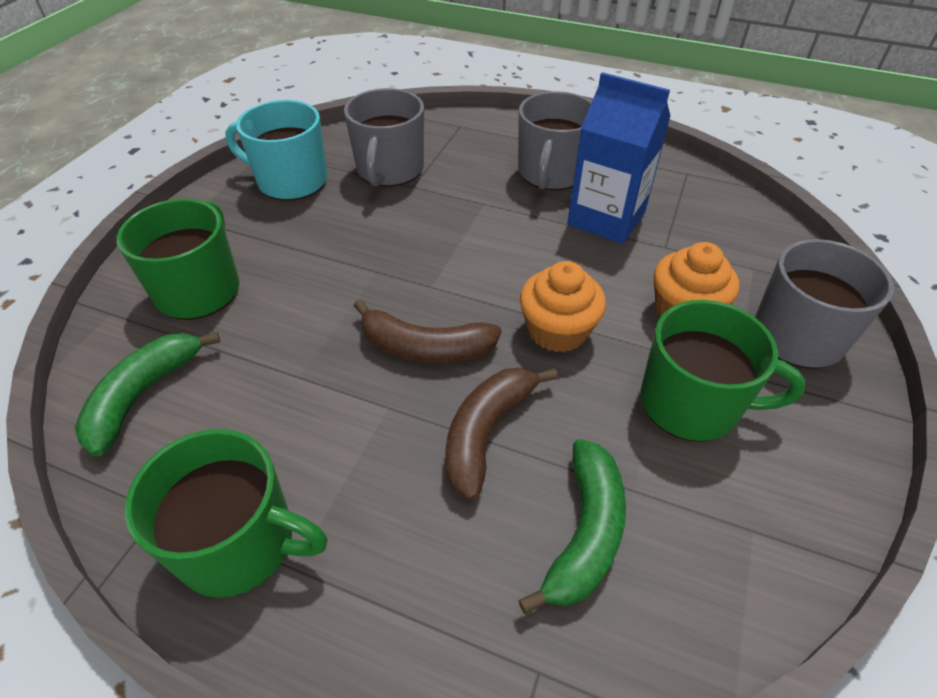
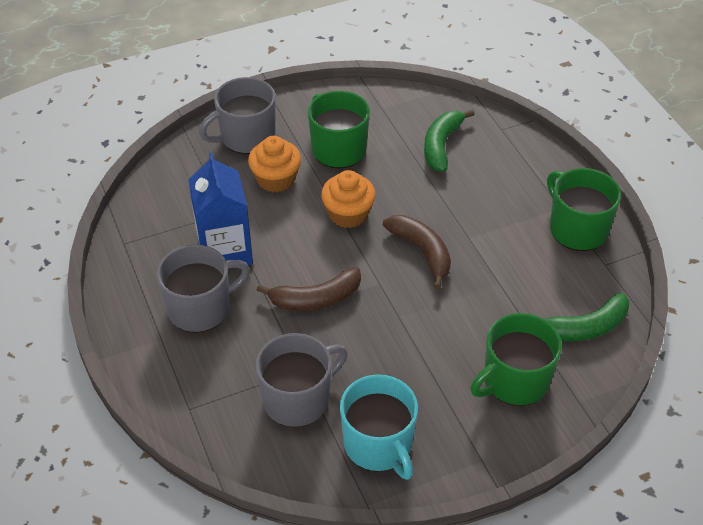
camera: 135 degrees left, 0 degrees up
(486, 432) = (437, 198): brown banana -> brown banana (316, 299)
(585, 533) = (441, 145): green banana -> green banana turned 45 degrees counterclockwise

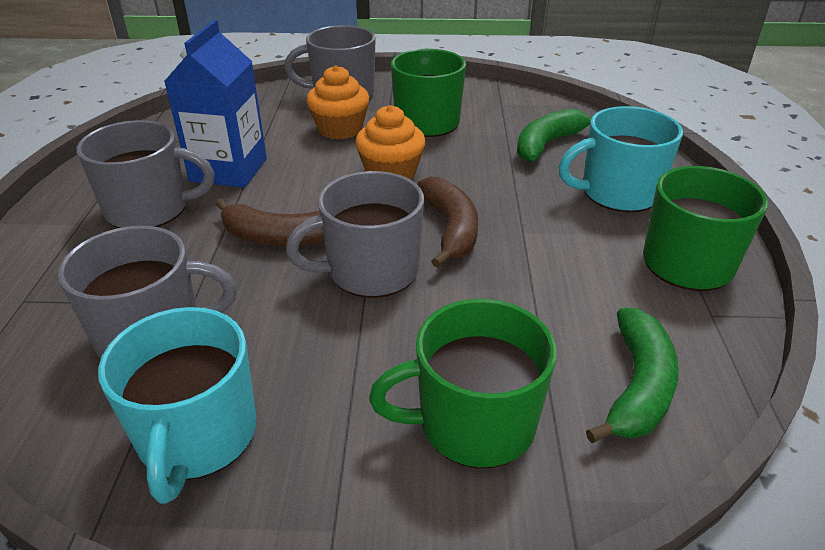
camera: 25 degrees right, 10 degrees down
(394, 304) = (371, 271): none -> grey mug
(512, 181) = (618, 193): none -> turquoise mug
(585, 327) = (637, 387): green banana -> green banana turned 75 degrees counterclockwise

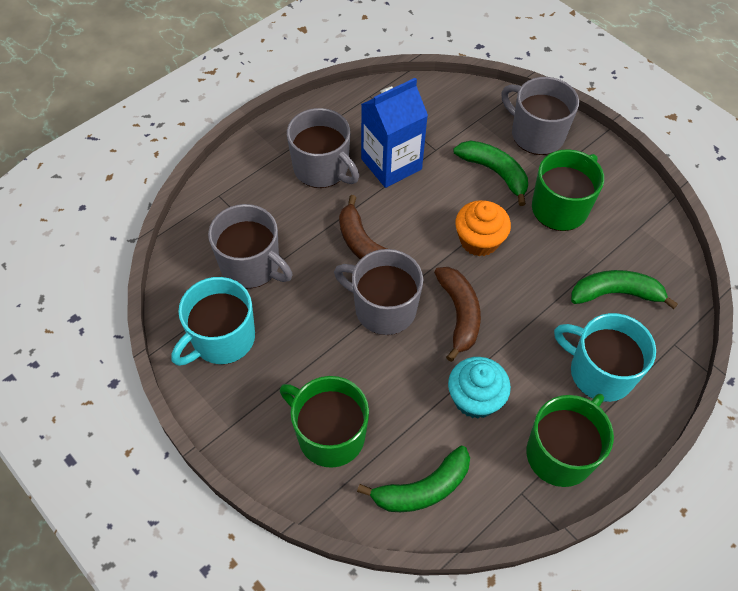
camera: 45 degrees right, 20 degrees up
(340, 129) = (495, 172): orange cupcake -> green banana
(451, 229) = (459, 314): brown banana -> brown banana turned 45 degrees counterclockwise
(561, 277) = (475, 398): none -> turquoise cupcake

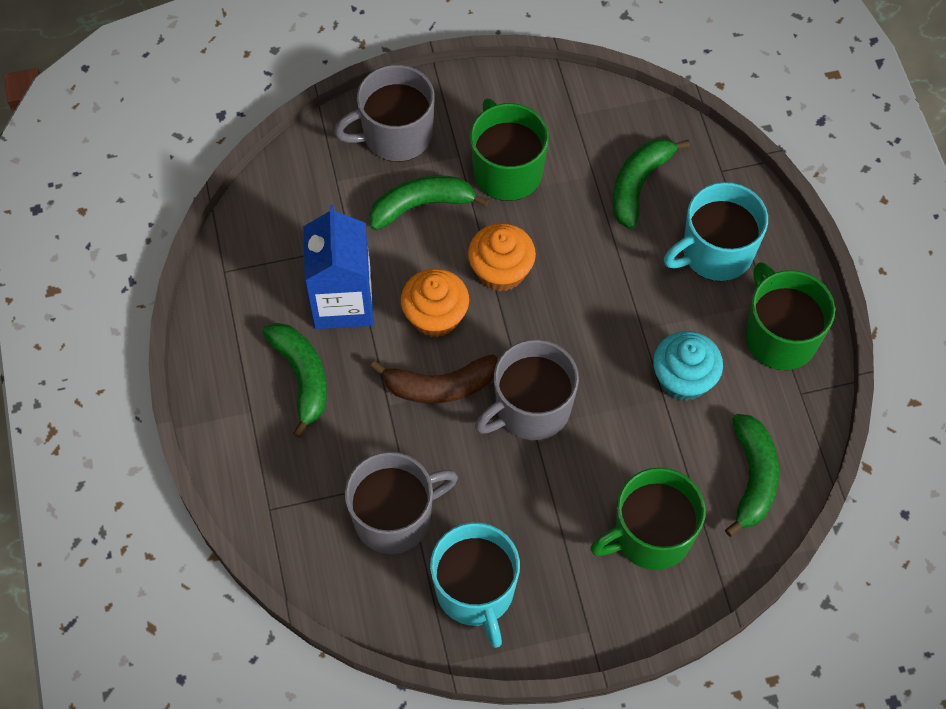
camera: 60 degrees left, 5 degrees up
(322, 168) = (302, 377): grey mug -> green banana
(416, 219) = (435, 316): none -> orange cupcake
(459, 314) = (580, 340): brown banana -> none

